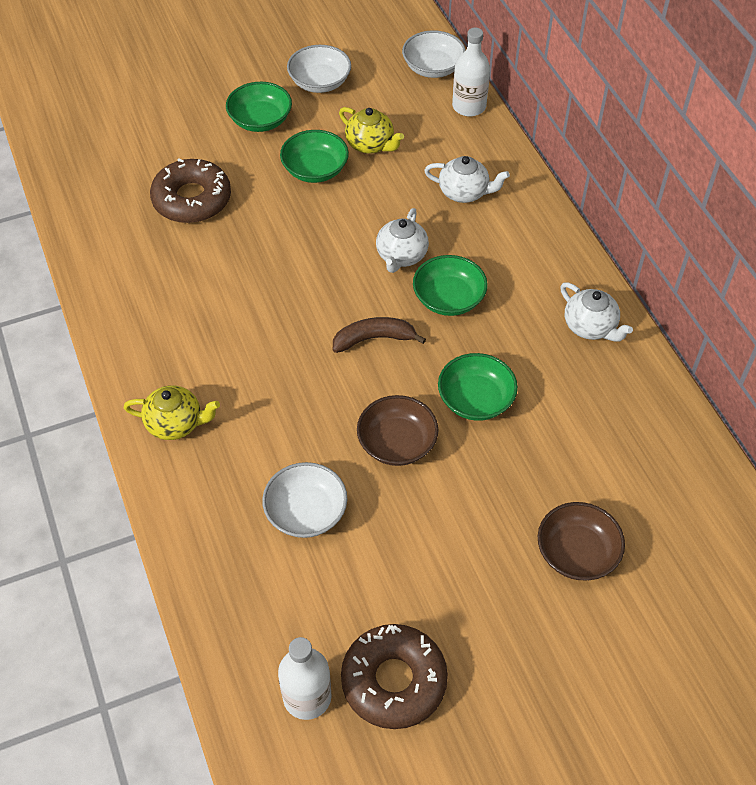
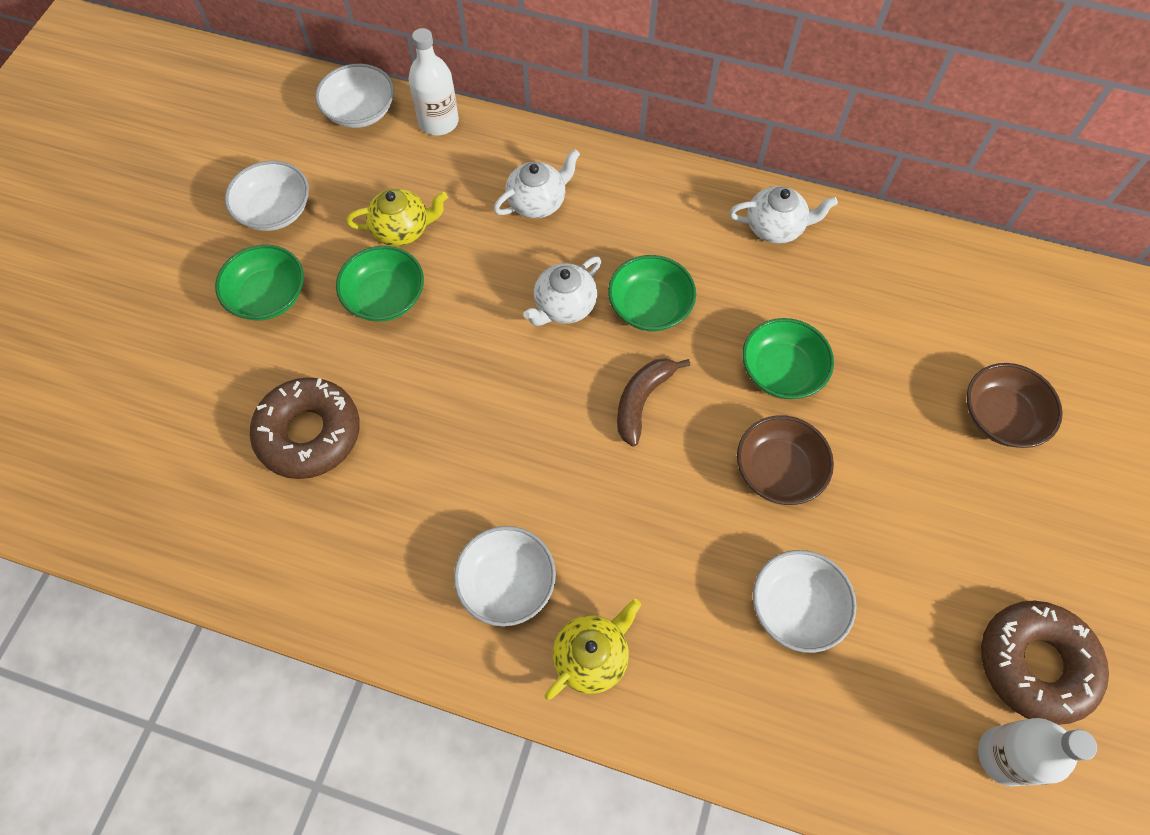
camera: 50 degrees left, 10 degrees up
(184, 352) = (507, 583): none -> white bowl
(401, 256) = (564, 306): white teapot -> white teapot turned 75 degrees clockwise

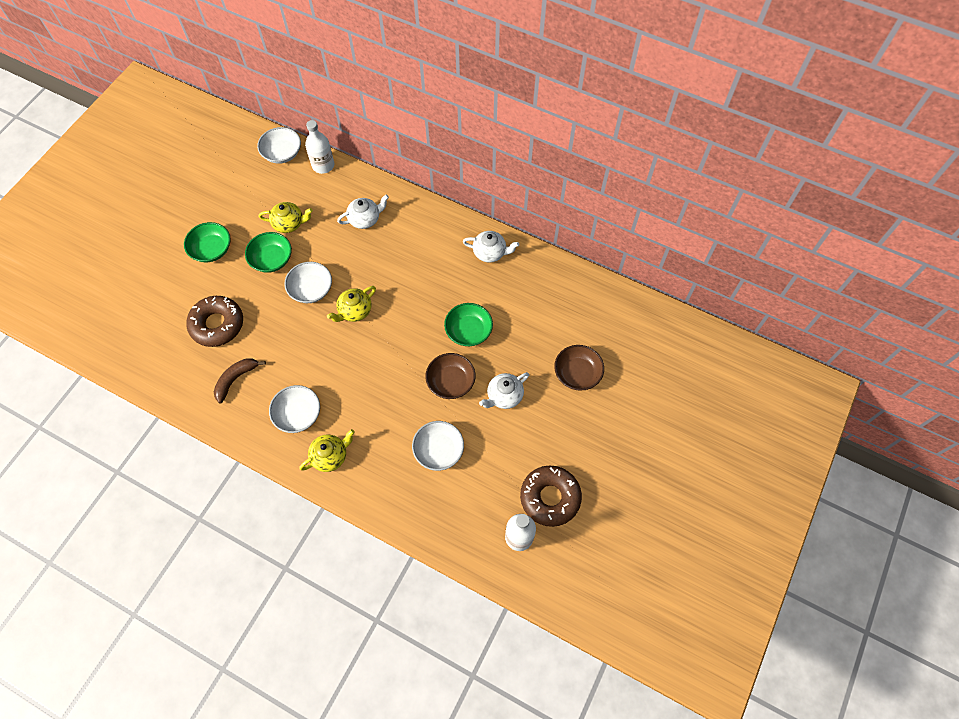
camera: 10 degrees right, 0 degrees up
(275, 211) = (225, 203): white bowl -> white bowl (311, 289)
(563, 367) = (354, 311): none -> yellow teapot
(564, 306) = (364, 278): white teapot -> white teapot (504, 396)
(642, 401) = (391, 335): brown banana -> brown banana (236, 379)
(649, 307) = (409, 286): green bowl -> none

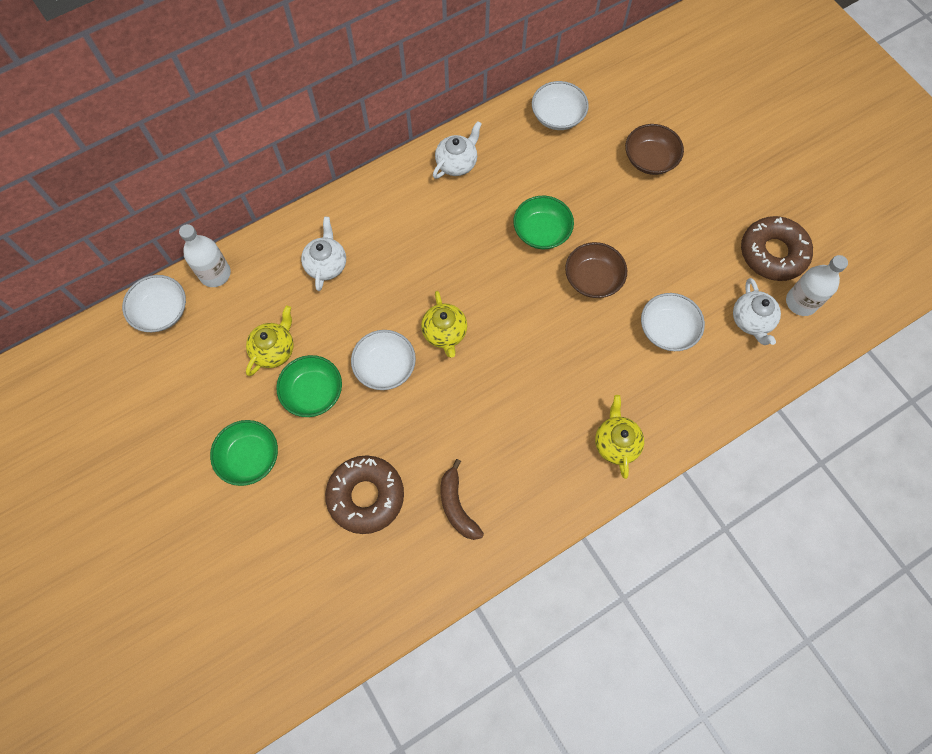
camera: 60 degrees left, 5 degrees up
(298, 414) = (544, 455): white bowl -> white bowl (557, 116)
(504, 396) = (638, 237): white teapot -> white teapot (751, 320)

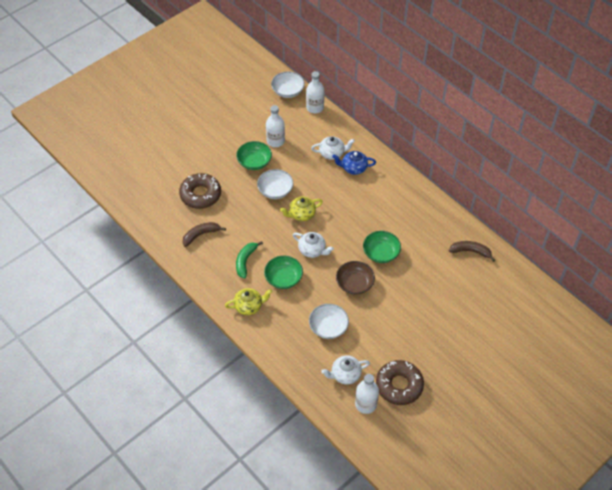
camera: 80 degrees right, 15 degrees down
(249, 457) = (214, 143): green bowl -> green bowl (283, 278)
(274, 350) = (275, 141): yellow teapot -> white bottle
(366, 238) = (353, 168): none -> blue teapot
(457, 163) = (418, 203): white teapot -> white teapot (312, 250)
(525, 436) = (245, 261): none -> green banana
(557, 116) = (470, 251): white bowl -> brown banana
(650, 159) = (453, 307): brown bowl -> none

